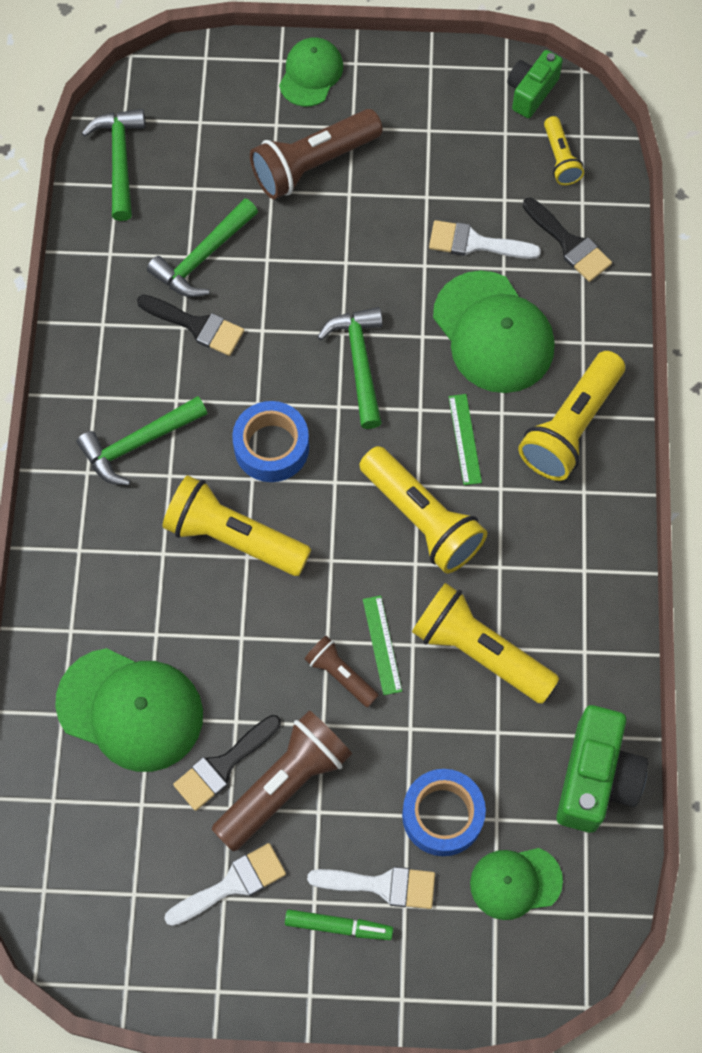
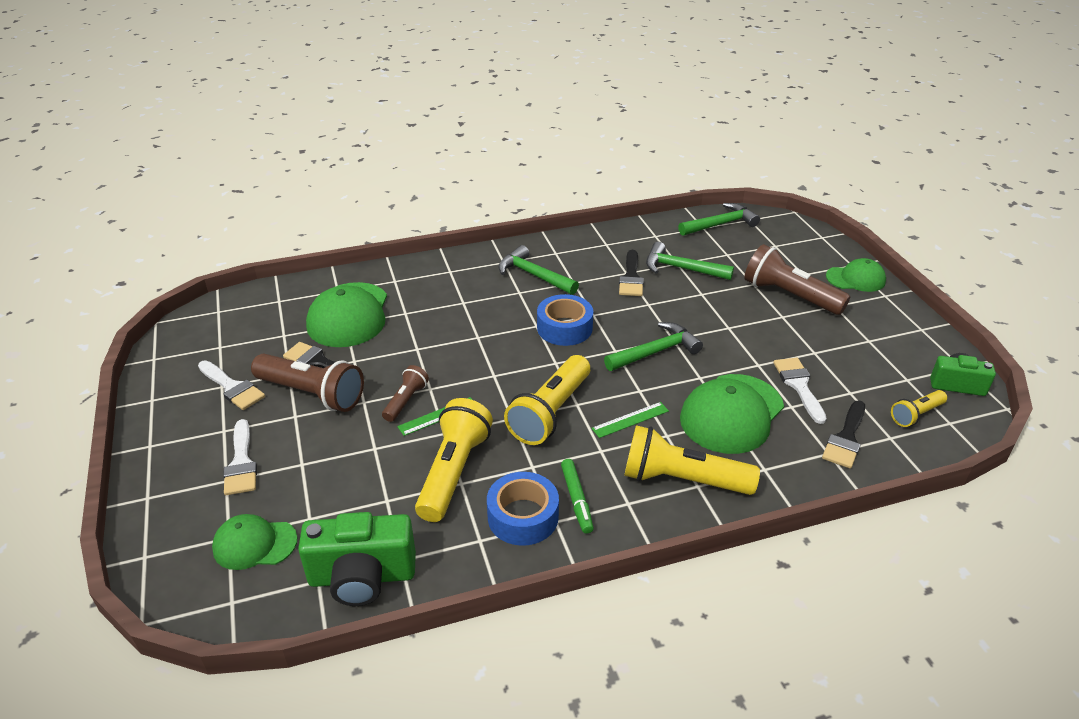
camera: 70 degrees right, 30 degrees down
(233, 537) = (489, 327): yellow flashlight -> none
(338, 926) = (205, 447): green marker -> green marker (576, 500)
(442, 815) = (306, 484): blue tape -> blue tape (523, 517)
(515, 882) = (254, 544): green cap -> green cap turned 60 degrees counterclockwise

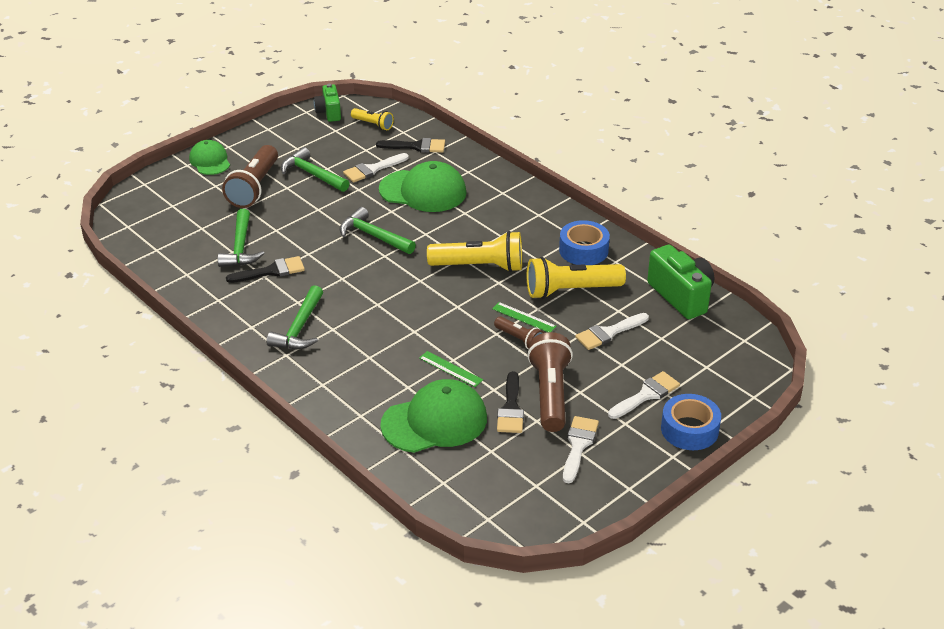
camera: 115 degrees left, 0 degrees up
(254, 544) = (701, 351): green cap -> none
(357, 474) = (608, 333): none -> white brush
(406, 401) = (519, 340): brown flashlight -> brown flashlight turned 135 degrees counterclockwise
(564, 328) = (371, 288): blue tape -> blue tape (689, 429)
(576, 500) = (552, 234): green marker -> none
(630, 420) = (460, 230): green ruler -> green ruler (450, 369)
(681, 479) = (502, 199): yellow flashlight -> none
(720, 224) = (146, 240): green hammer -> green hammer (312, 174)

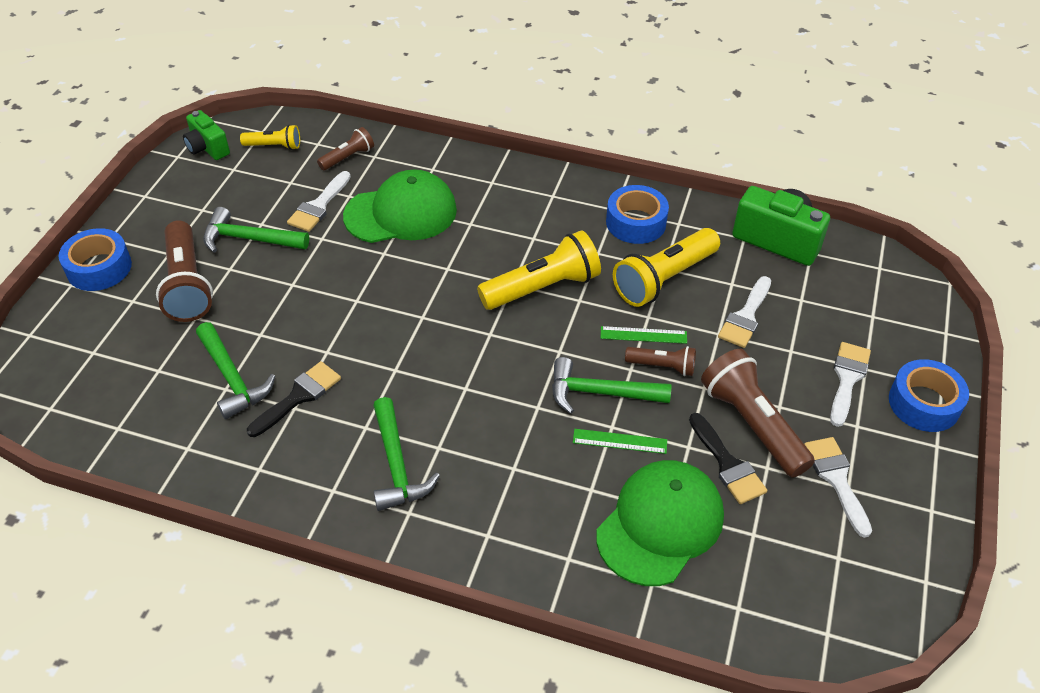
camera: 30 degrees left, 10 degrees up
(210, 161) = (99, 268): green cap -> blue tape
(374, 236) = (389, 295): green hammer -> green hammer (600, 393)
(416, 146) = (348, 157): black brush -> brown flashlight

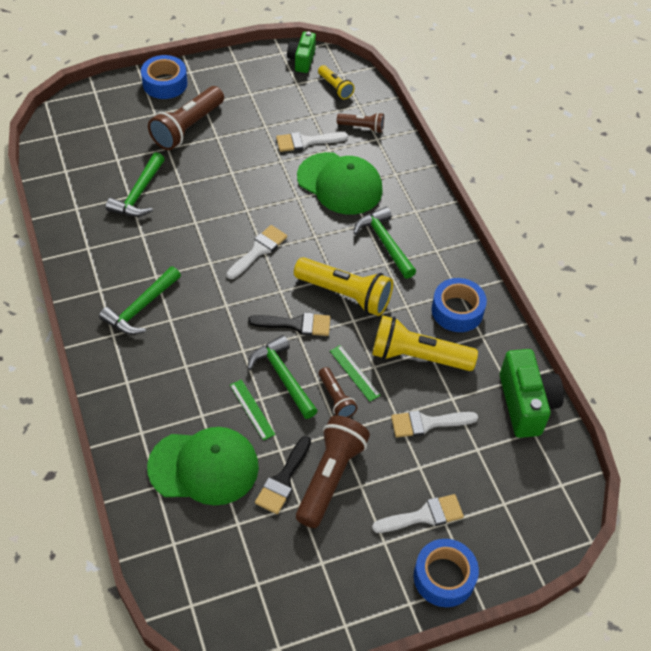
camera: 50 degrees right, 5 degrees up
(249, 239) = (248, 129): green hammer -> green hammer (385, 243)
(299, 396) = (151, 231): black brush -> black brush (296, 324)
(836, 479) = (323, 552): white brush -> white brush (258, 250)

